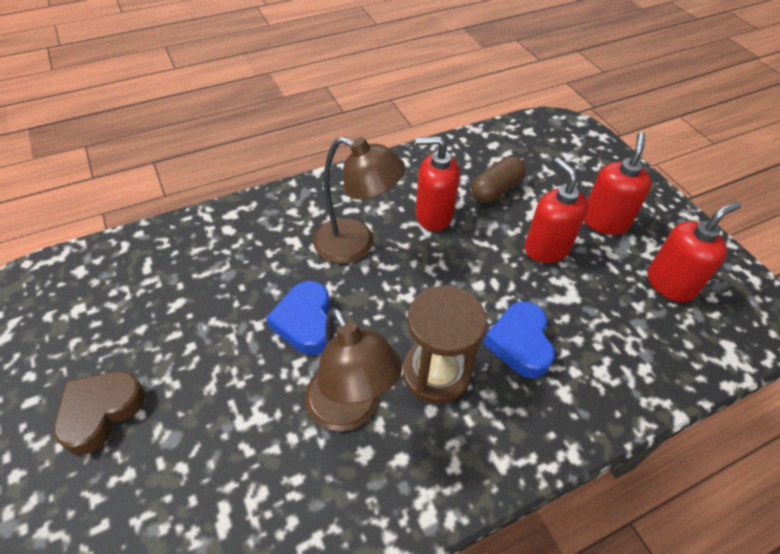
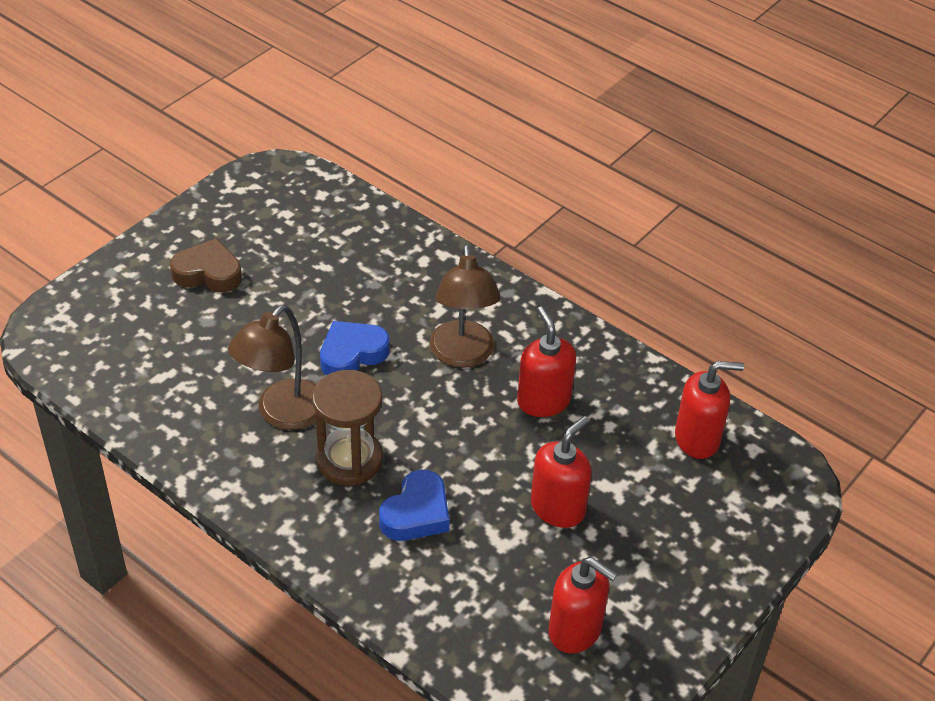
camera: 65 degrees right, 5 degrees down
(496, 190) = (620, 443): brown capsule -> none
(520, 343) = (416, 513): blue heart -> blue heart turned 150 degrees clockwise
(604, 221) = (637, 554): red soap dispenser -> red soap dispenser (697, 439)

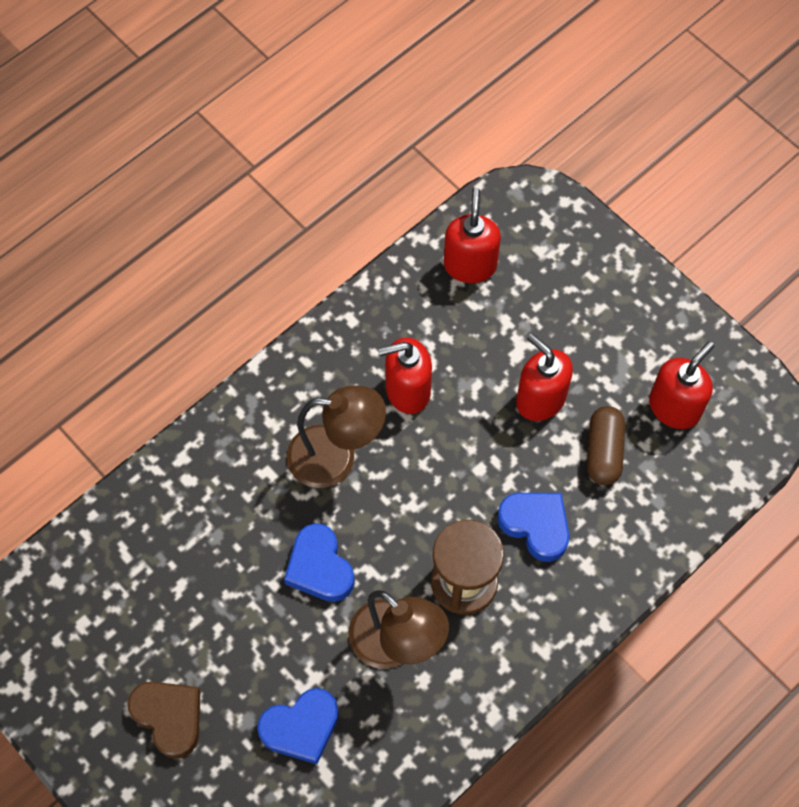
camera: 80 degrees left, 20 degrees up
(202, 356) = (301, 727): none -> blue heart
(208, 273) = (169, 717): brown heart -> brown heart turned 120 degrees clockwise
(509, 567) = (604, 451): none -> brown capsule

